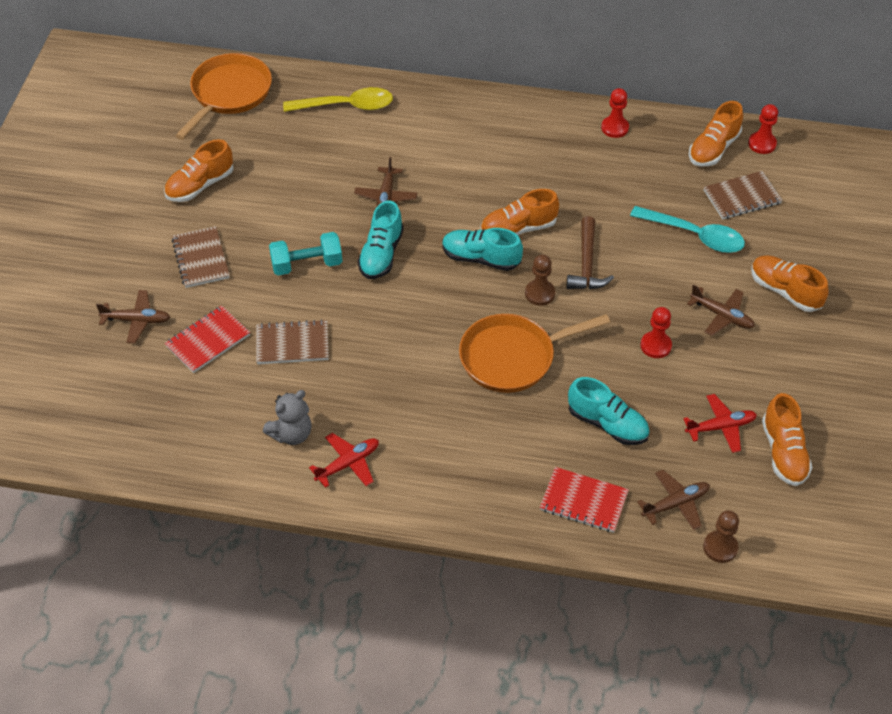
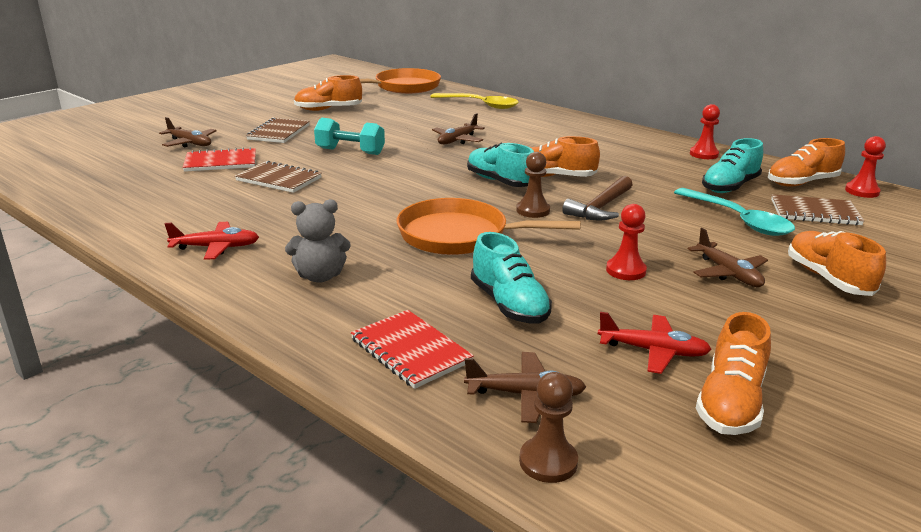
camera: 30 degrees right, 25 degrees down
(291, 434) = (200, 218): grey teddy bear -> grey teddy bear (320, 276)
(381, 254) = (416, 161): turquoise shoe -> turquoise shoe (730, 186)

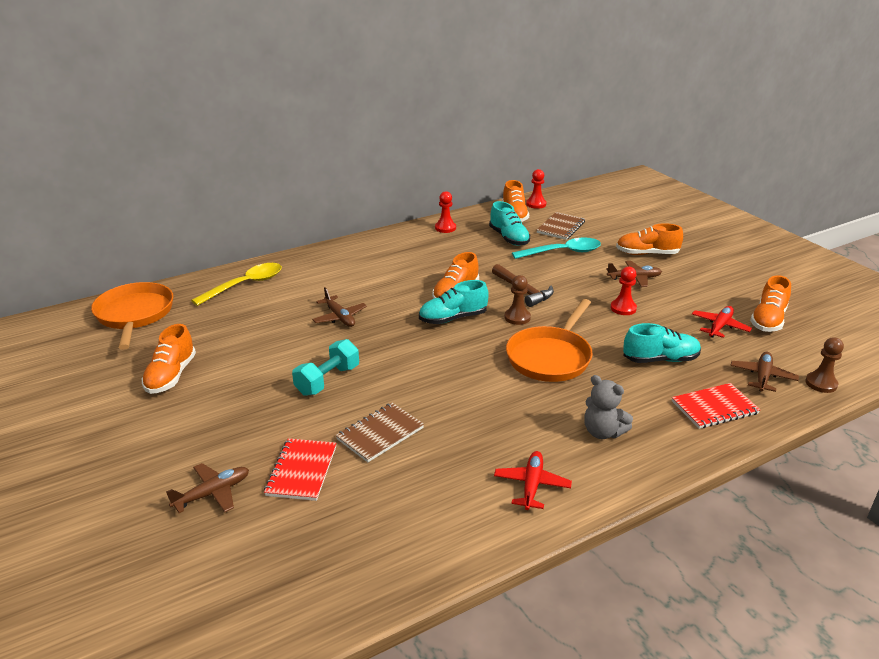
camera: 70 degrees left, 5 degrees up
(279, 132) = (227, 420): brown notebook -> none
(320, 276) = (602, 432): grey teddy bear -> grey teddy bear turned 120 degrees clockwise
(730, 403) = (768, 320): orange shoe -> orange shoe turned 75 degrees clockwise

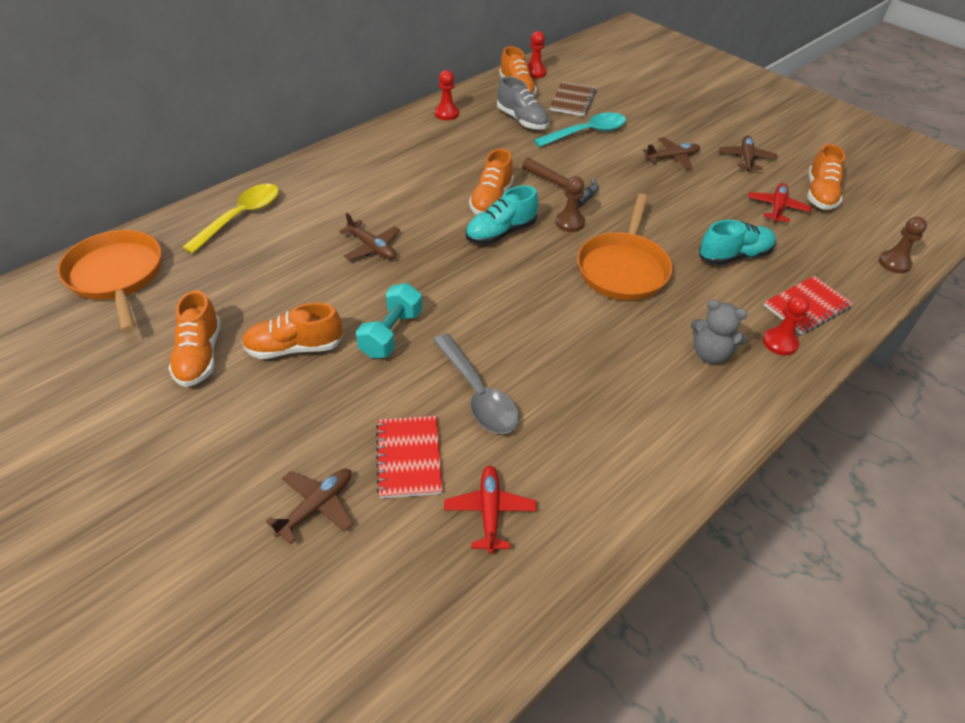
camera: 15 degrees left, 15 degrees up
(380, 433) = (478, 394): brown notebook -> grey spoon
(509, 238) = (522, 120): turquoise shoe -> grey shoe
(531, 485) = (663, 431): red plane -> red plane (489, 511)
(623, 308) = (674, 197): red pawn -> red pawn (780, 343)
(647, 254) = (674, 126): orange shoe -> orange shoe (294, 348)
(762, 376) = (838, 263): brown plane -> brown plane (746, 158)

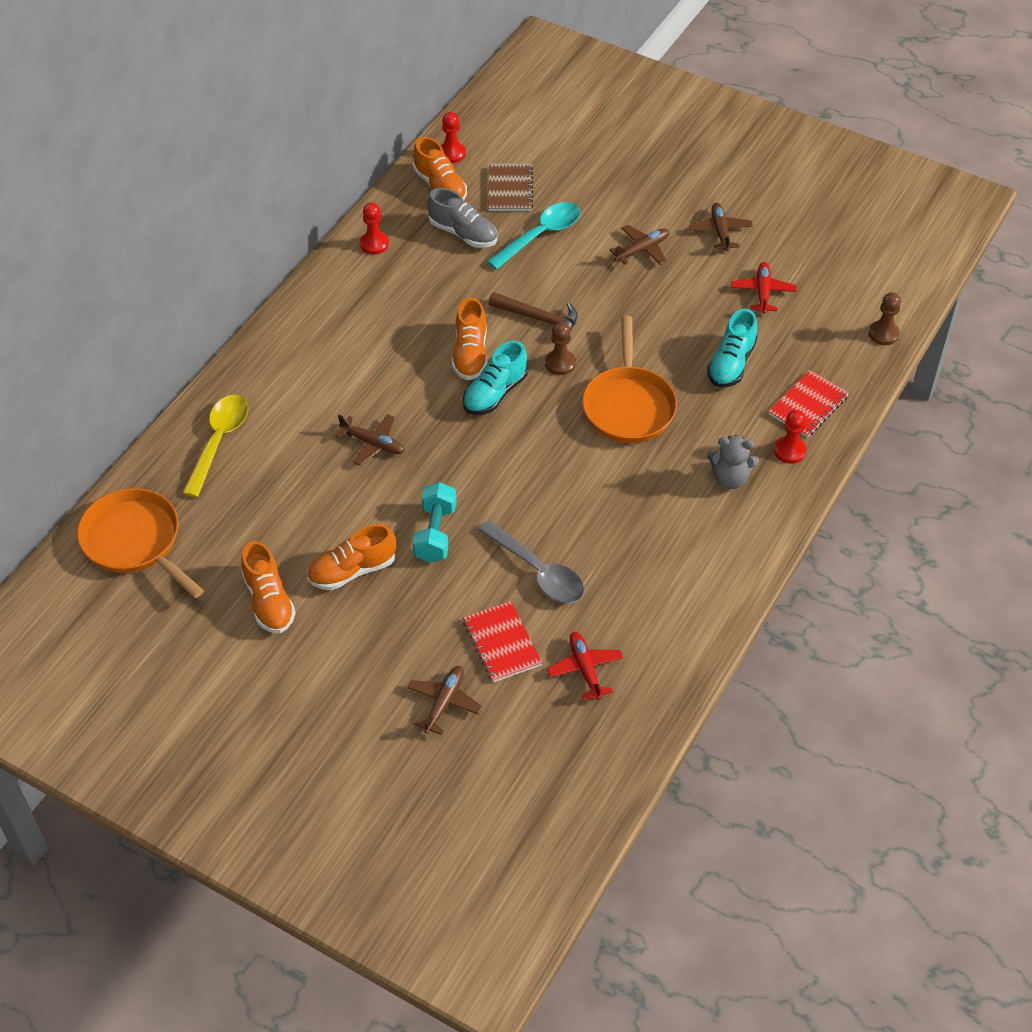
camera: 15 degrees left, 5 degrees up
(734, 256) = (731, 363): turquoise shoe -> turquoise shoe turned 150 degrees clockwise
(820, 194) = (803, 263): orange shoe -> none

